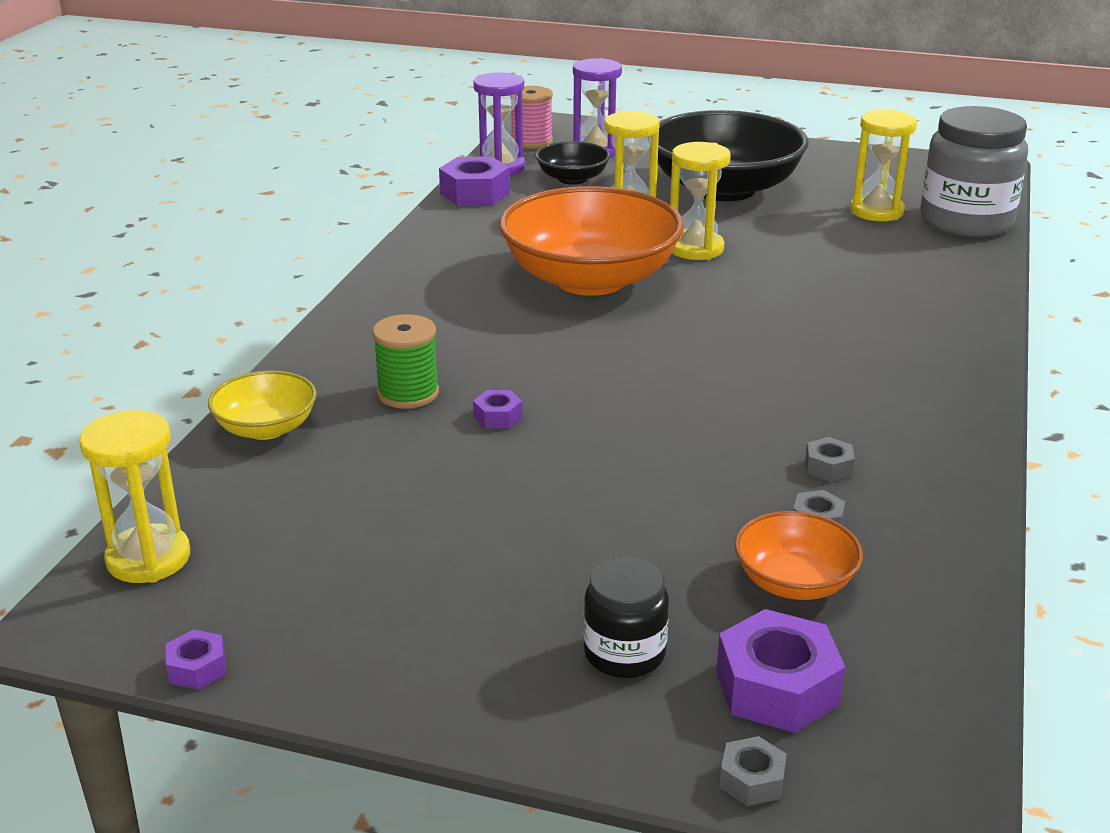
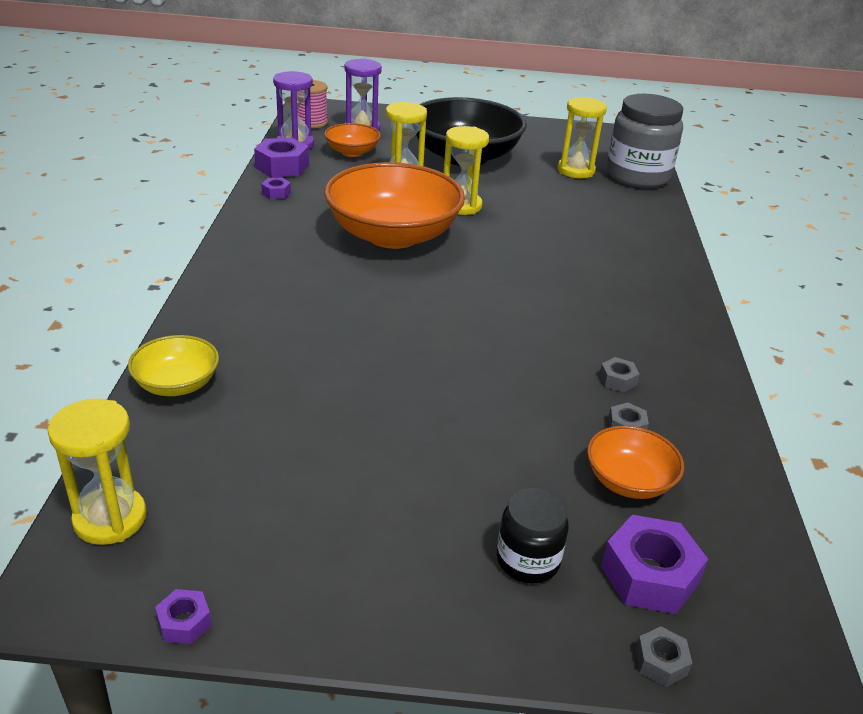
camera: 15 degrees left, 5 degrees up
(408, 393) = (284, 343): green spool -> none
(497, 417) = (361, 358): purple nut -> purple nut (276, 193)
(572, 179) = (352, 152): black bowl -> orange bowl

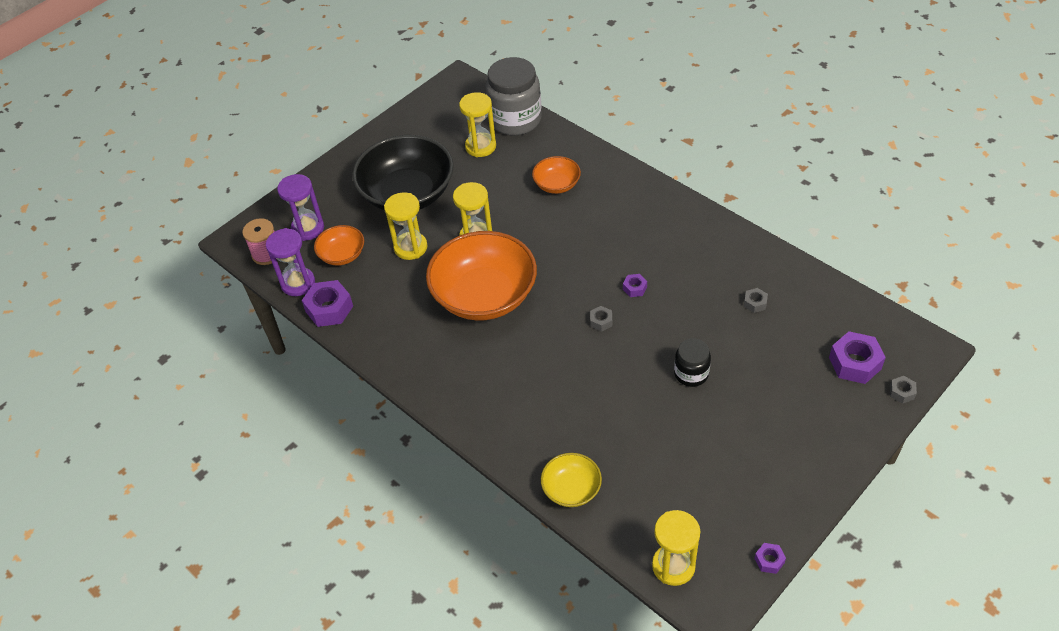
camera: 45 degrees left, 15 degrees up
(276, 193) = (369, 332): purple nut -> purple nut (634, 288)
(528, 560) = (817, 403): black jar -> black jar (691, 374)
(617, 380) = (716, 280): grey nut -> grey nut (601, 321)
(629, 481) = (793, 329): orange bowl -> orange bowl (557, 184)

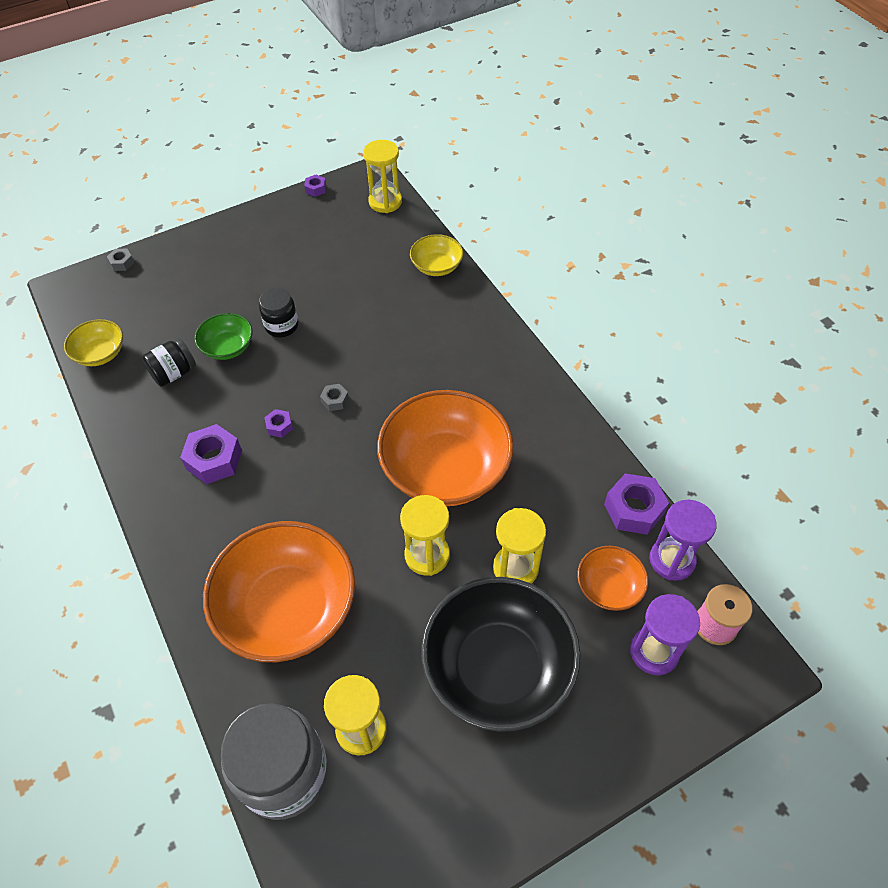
camera: 165 degrees left, 5 degrees up
(557, 184) = (287, 608): orange bowl -> orange bowl, size x2.08
(726, 339) = (228, 347): none -> green bowl
(755, 303) = (174, 373): grey nut -> black jar
(834, 300) = (100, 353): none -> yellow bowl
(855, 363) = (136, 294): purple nut -> purple nut (214, 460)

